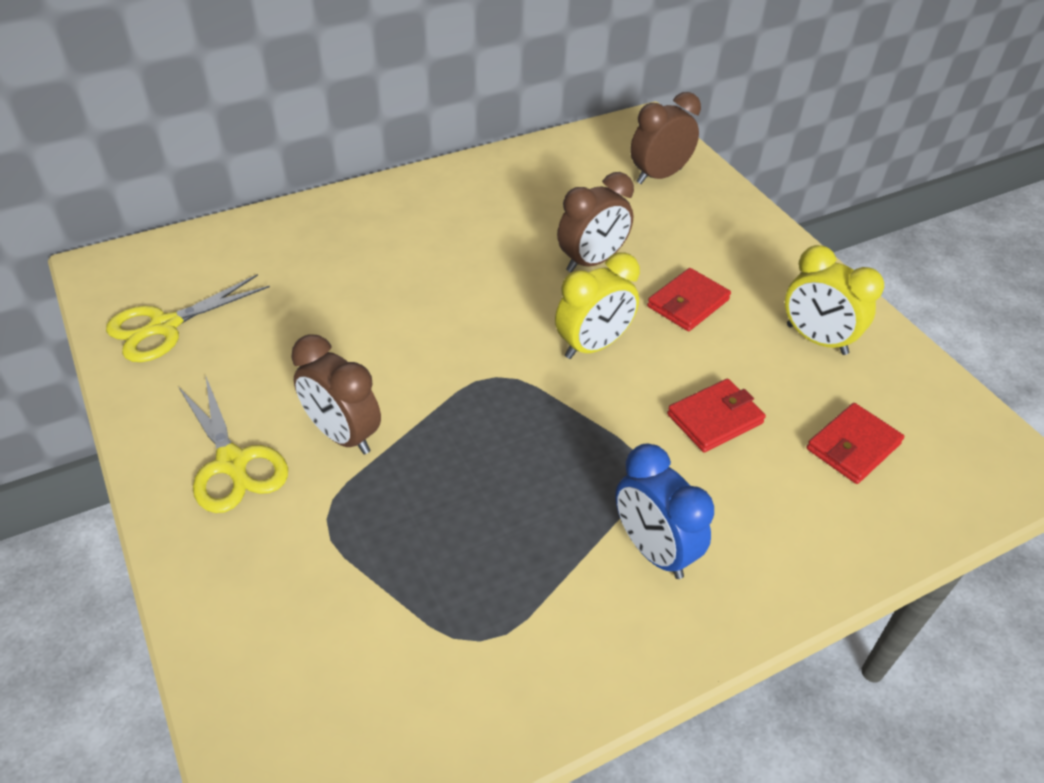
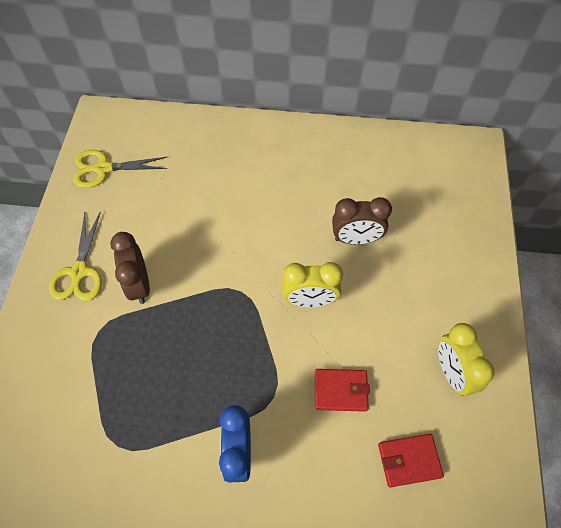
camera: 35 degrees right, 15 degrees up
(659, 176) = (452, 193): brown clock -> none
(688, 303) = (391, 301): red wallet -> none

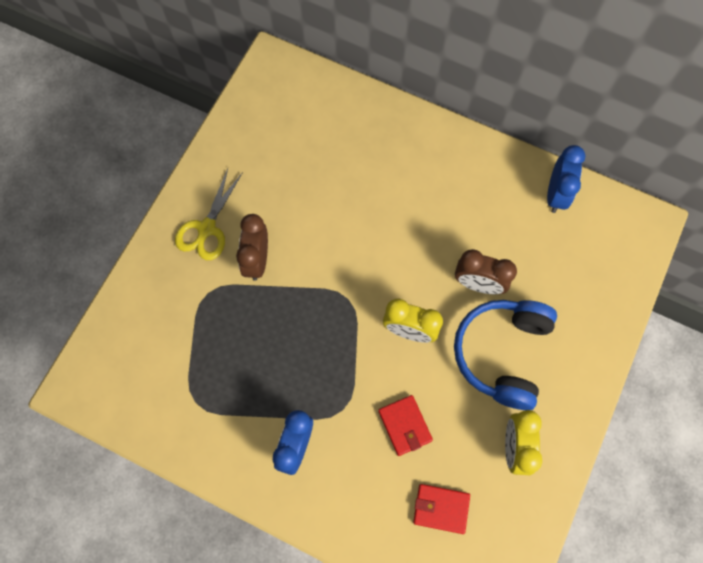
camera: 20 degrees right, 10 degrees up
(103, 169) = (258, 125): yellow scissors -> none
(340, 391) = (405, 425): red wallet -> red wallet turned 45 degrees clockwise
(390, 147) = (556, 194): none -> blue clock
(403, 292) = (502, 353): none -> blue headphones

